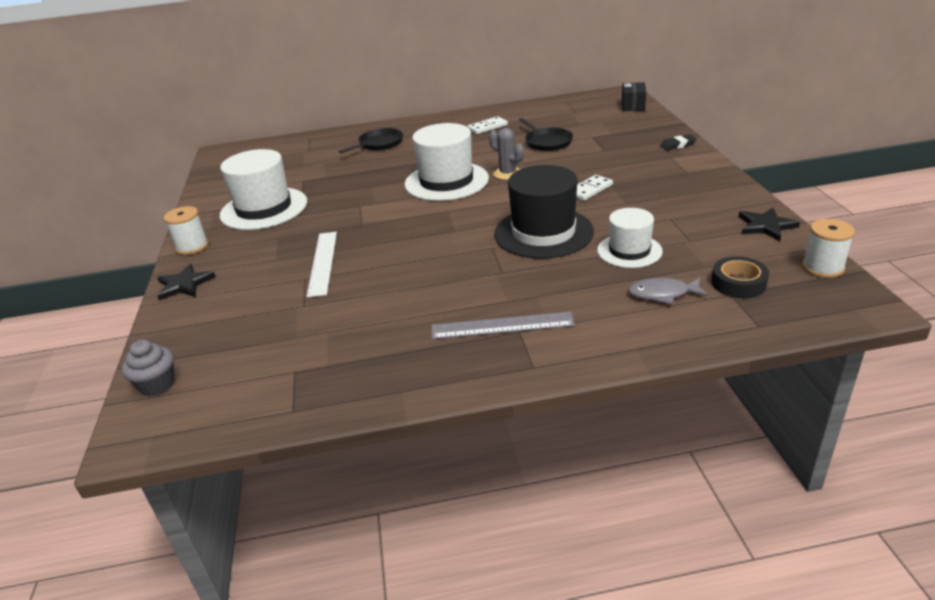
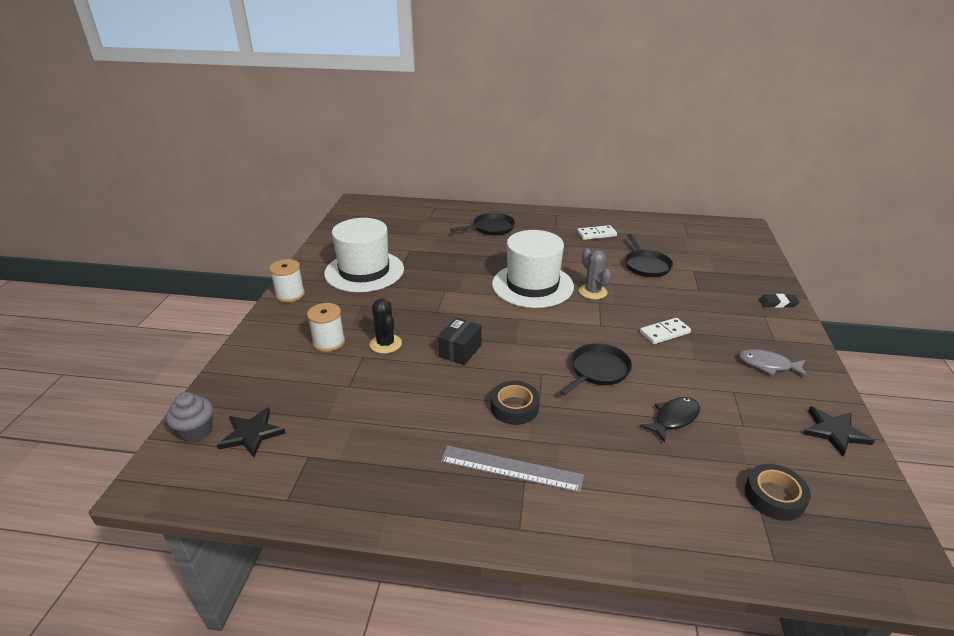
camera: 15 degrees right, 0 degrees up
(184, 284) = (266, 332): black star -> black star (252, 434)
(323, 262) = (385, 344): white ruler -> black cactus
(480, 280) = (514, 407): none -> black tape
(543, 232) = (597, 370): black hat -> black pan
(629, 251) = (674, 418): white hat -> black fish
(633, 106) = (750, 244): black box -> black box (460, 351)
(663, 294) = (686, 483): grey fish -> grey fish (768, 365)
(822, 267) = (880, 507): white spool -> white spool (329, 342)

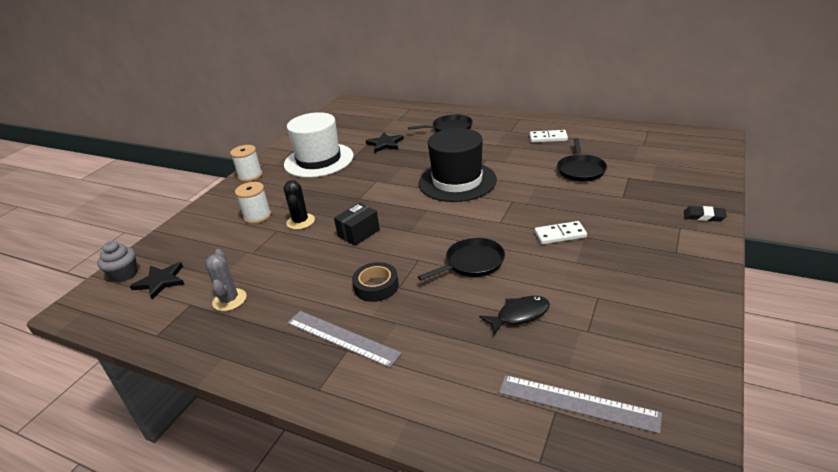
camera: 20 degrees right, 0 degrees up
(532, 285) = (457, 181): white hat -> black hat
(592, 292) = (511, 191): grey cactus -> grey cactus (229, 300)
(768, 365) = (652, 276): grey fish -> none
(774, 496) = (577, 403): black tape -> grey ruler
(834, 432) = (686, 351): black star -> black star (385, 144)

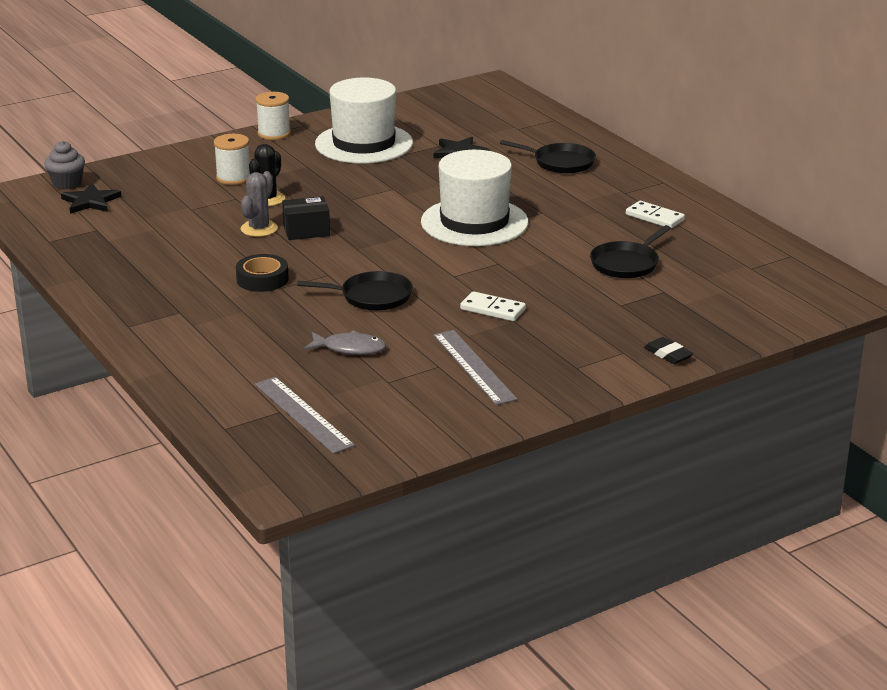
camera: 30 degrees right, 5 degrees down
(229, 300) = (130, 239): grey cactus -> grey cactus (259, 229)
(342, 338) = (186, 302): grey ruler -> grey ruler (474, 367)
(457, 181) = (474, 222): black hat -> white hat
(519, 315) = (350, 348): black fish -> grey fish

